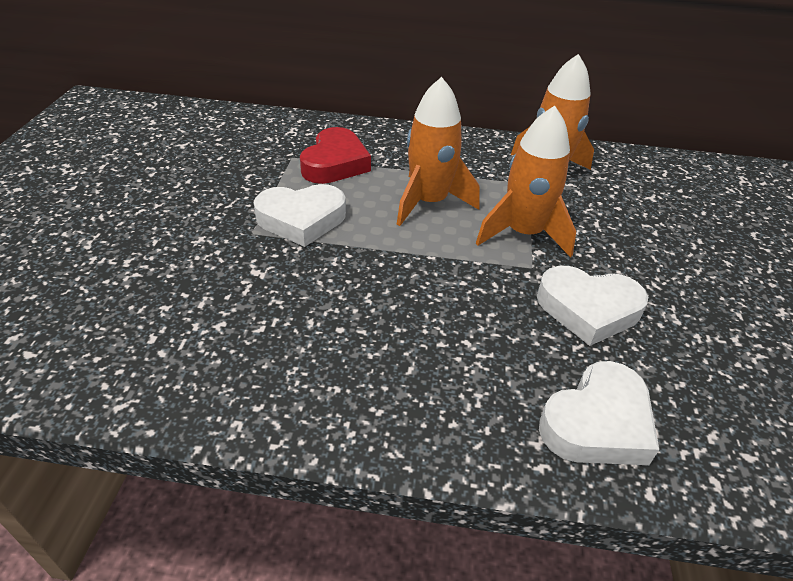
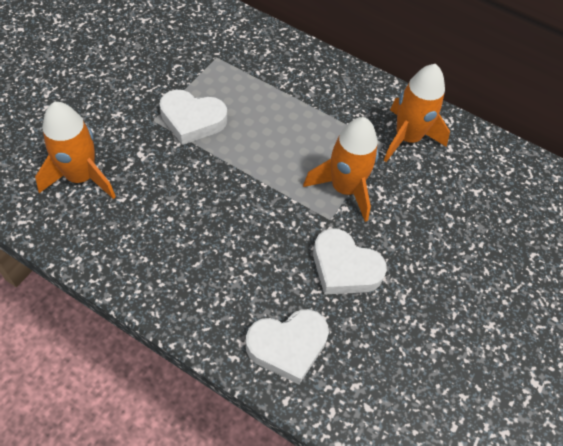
camera: 20 degrees right, 15 degrees up
(335, 163) = (245, 74): red heart -> none
(429, 202) = (293, 135): orange rocket -> orange rocket (81, 177)

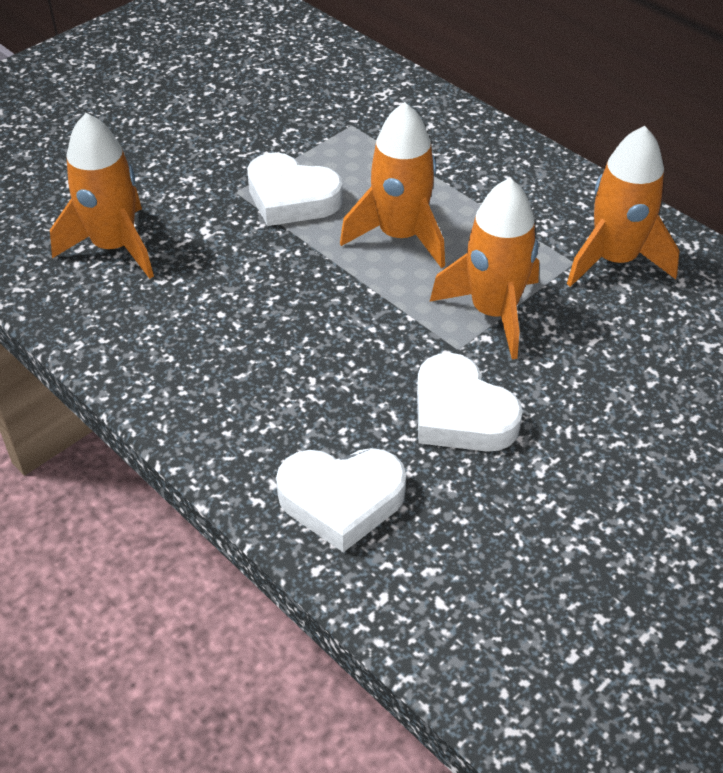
camera: 20 degrees right, 10 degrees down
(271, 140) = (400, 236): none -> orange rocket

